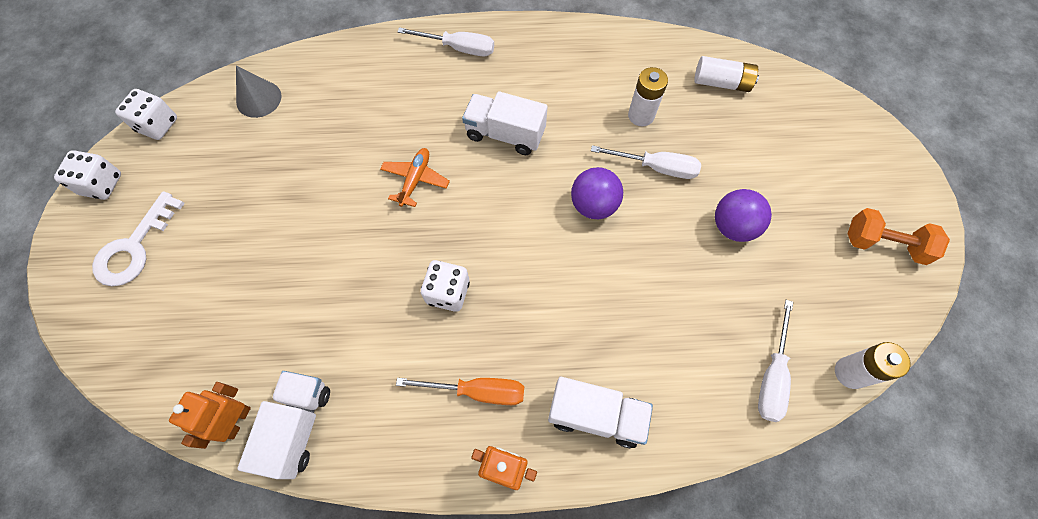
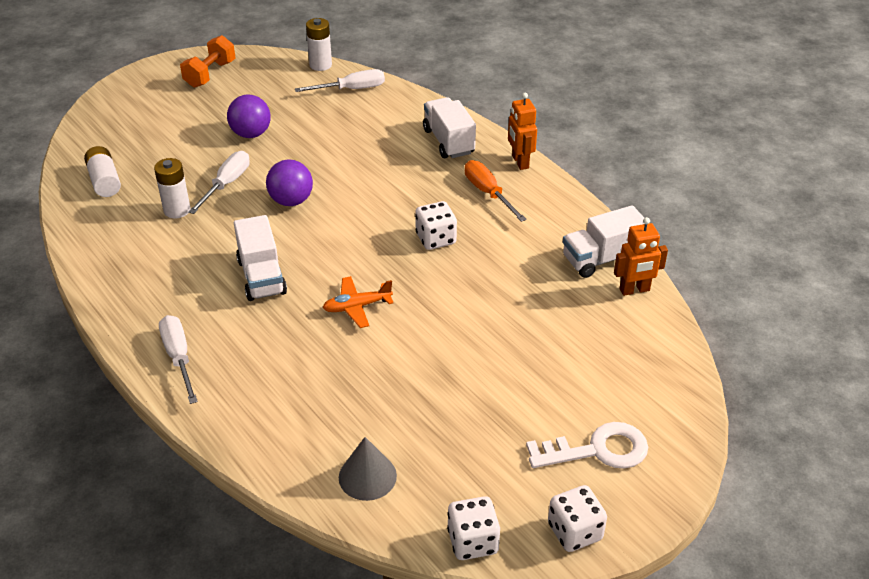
camera: 125 degrees left, 25 degrees down
(656, 167) = (226, 184): white screwdriver -> white screwdriver turned 45 degrees clockwise
(884, 244) = (210, 74): orange dumbbell -> orange dumbbell turned 45 degrees clockwise

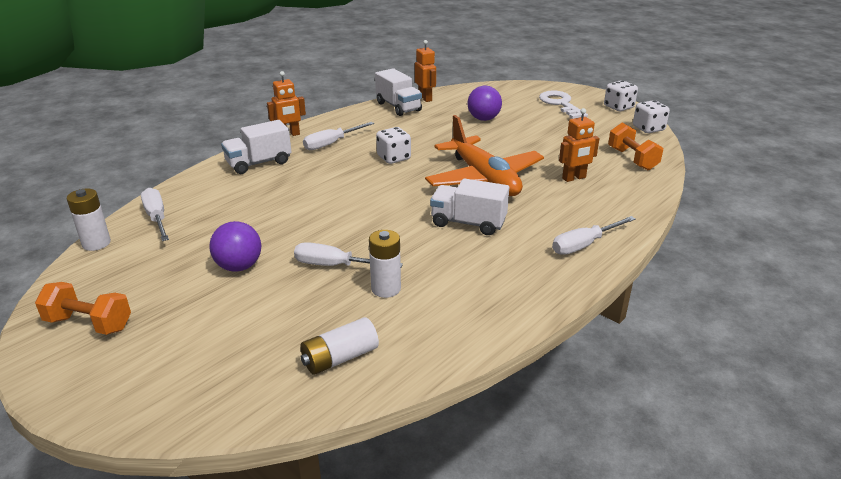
camera: 100 degrees left, 10 degrees down
(262, 277) = (468, 223): white truck -> white truck turned 135 degrees counterclockwise
(291, 201) = (357, 225): purple ball -> purple ball (483, 119)
(331, 392) = (574, 178): none -> orange robot
(357, 307) = (484, 179): orange plane -> orange plane, size x2.19
(367, 476) = (632, 159): grey cone -> orange dumbbell
(488, 193) = (331, 143): orange screwdriver -> white screwdriver

